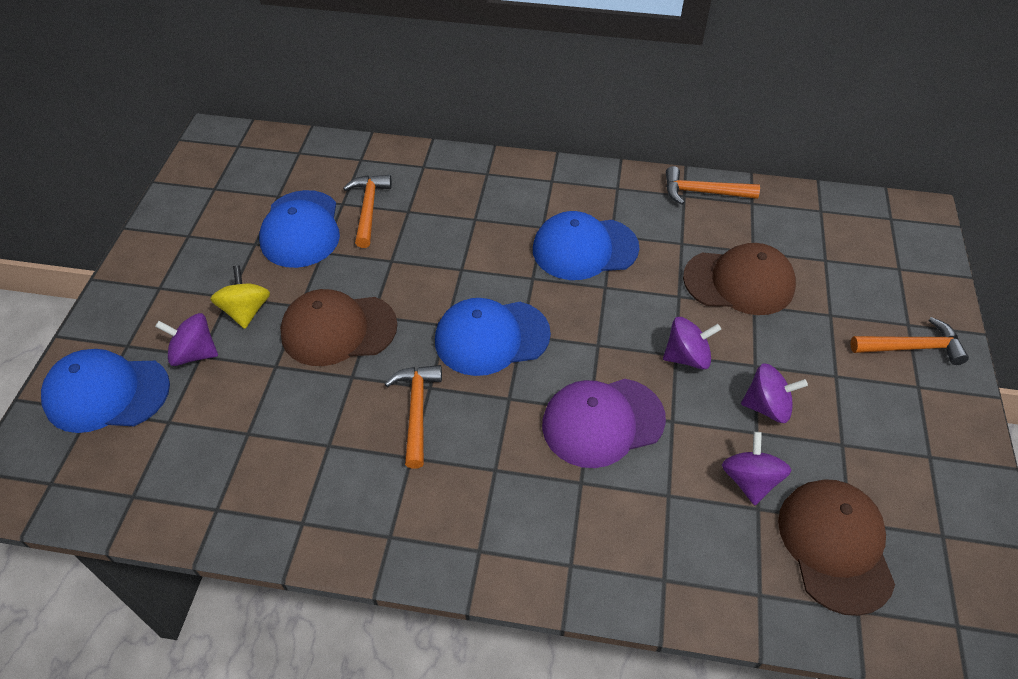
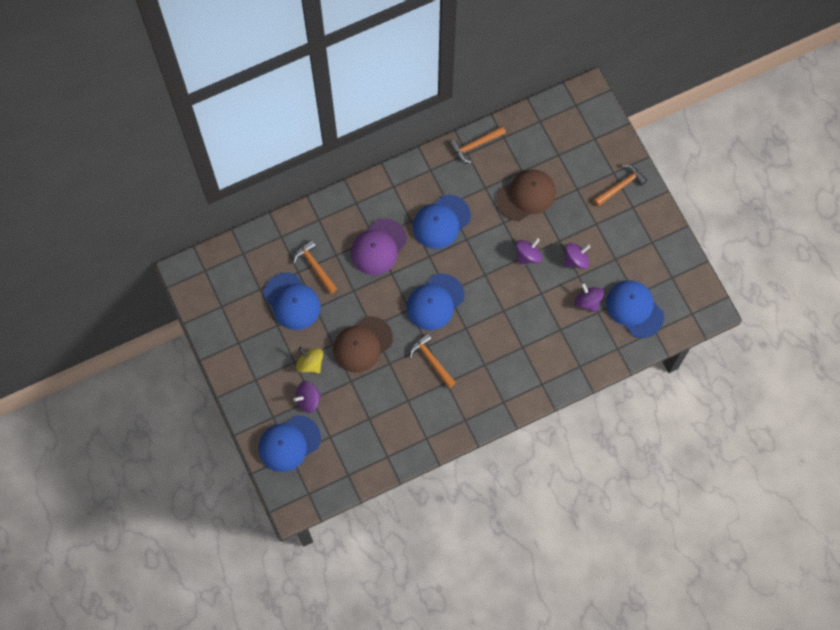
camera: 35 degrees left, 20 degrees up
(602, 422) = (513, 313): purple cap -> purple cap (378, 247)
(835, 545) = (634, 309): brown cap -> blue cap

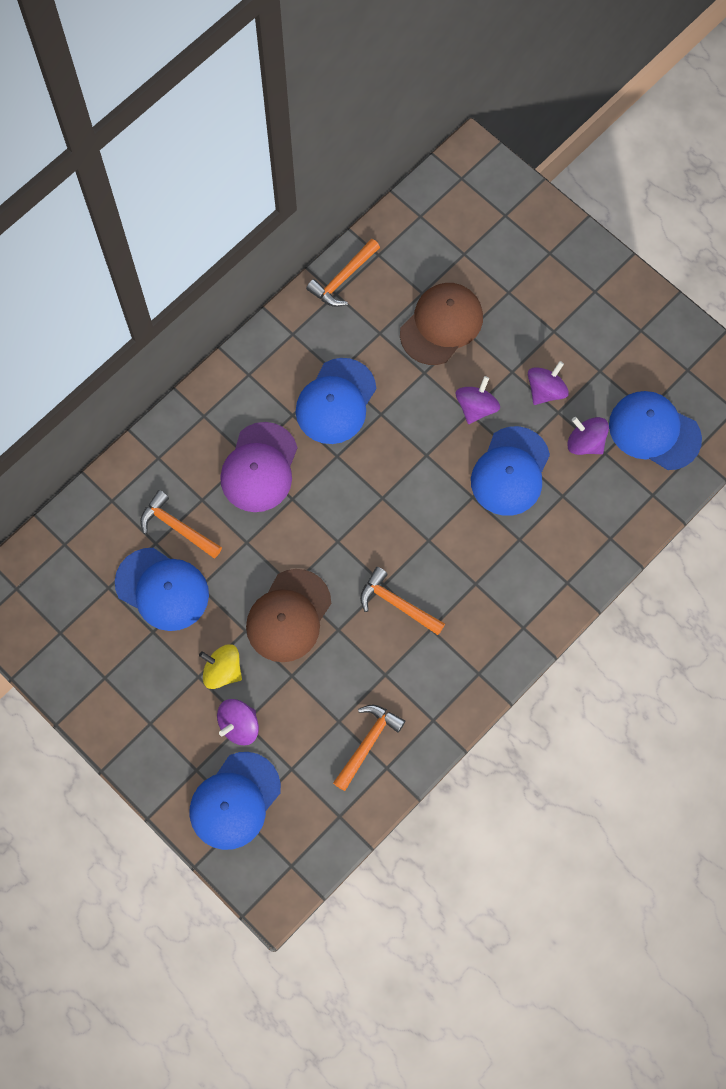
camera: 20 degrees left, 0 degrees up
(435, 302) = (370, 518): blue cap -> blue cap (510, 472)
(620, 186) = (567, 268): orange hammer -> orange hammer (368, 743)

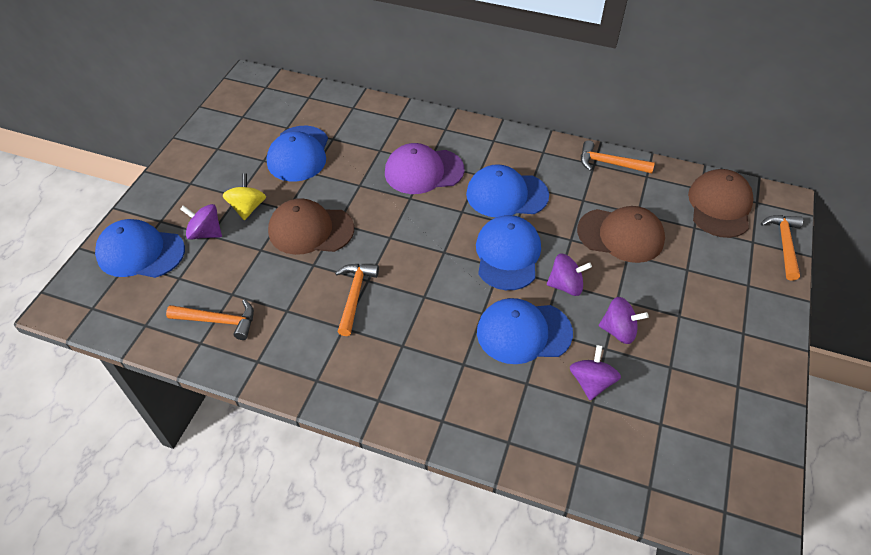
camera: 65 degrees right, 20 degrees down
(177, 527) = (351, 145): orange hammer -> orange hammer (784, 244)
(450, 214) = (719, 206): none -> brown cap
(654, 431) = (644, 439): blue cap -> blue cap (507, 254)

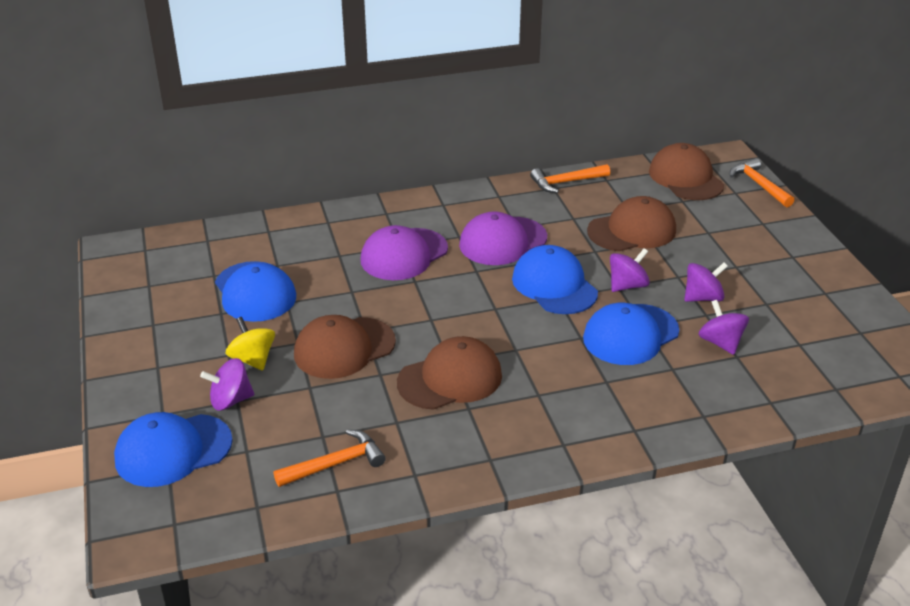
camera: 35 degrees left, 15 degrees down
(355, 295) = (450, 379): orange hammer -> brown cap
(506, 195) = (502, 241): blue cap -> purple cap

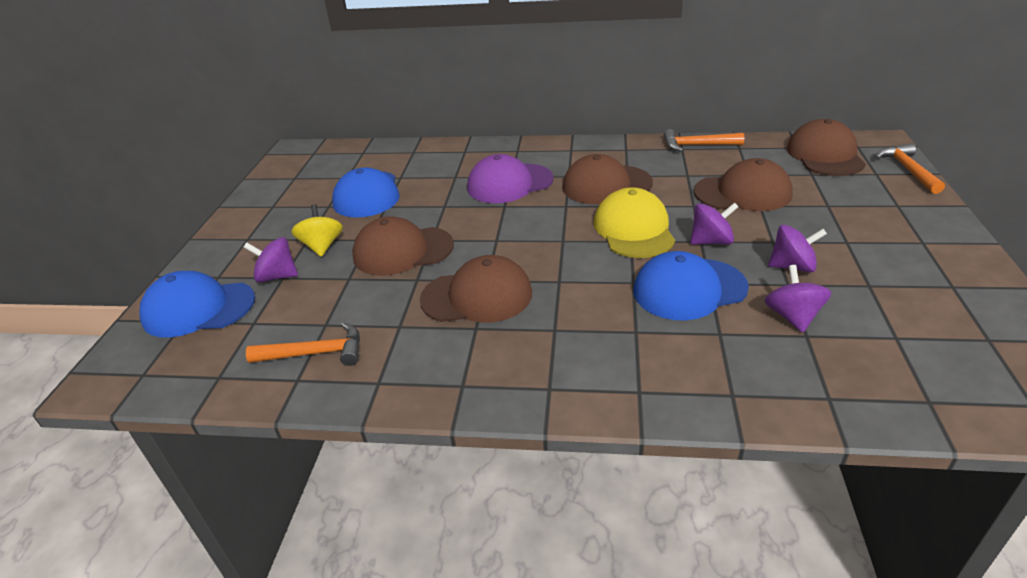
camera: 25 degrees right, 0 degrees up
(502, 241) = (606, 185): purple cap -> brown cap
(554, 285) = (634, 229): blue cap -> yellow cap

